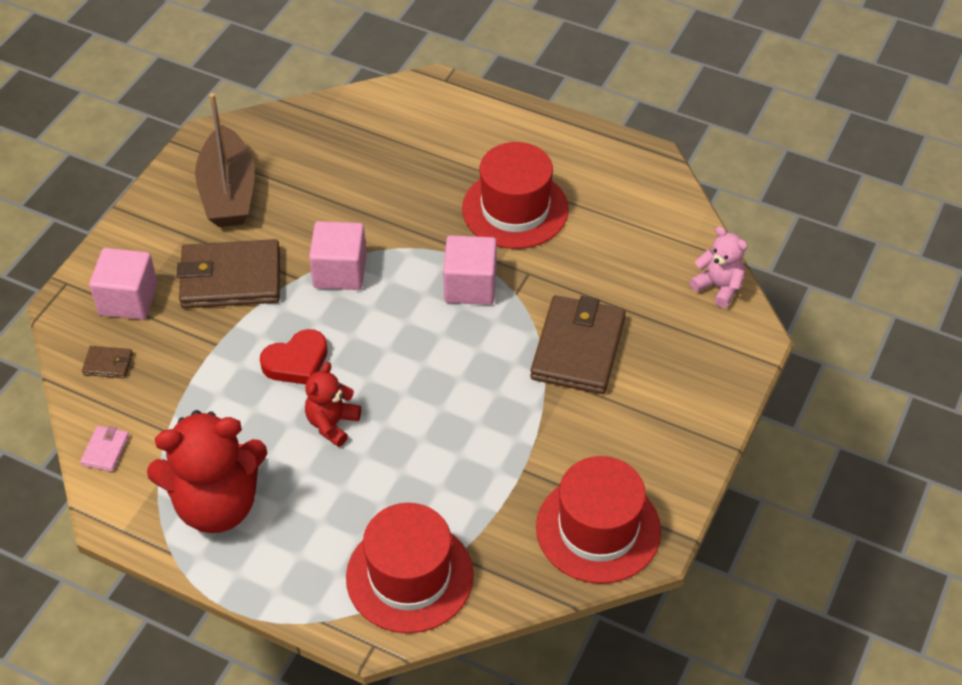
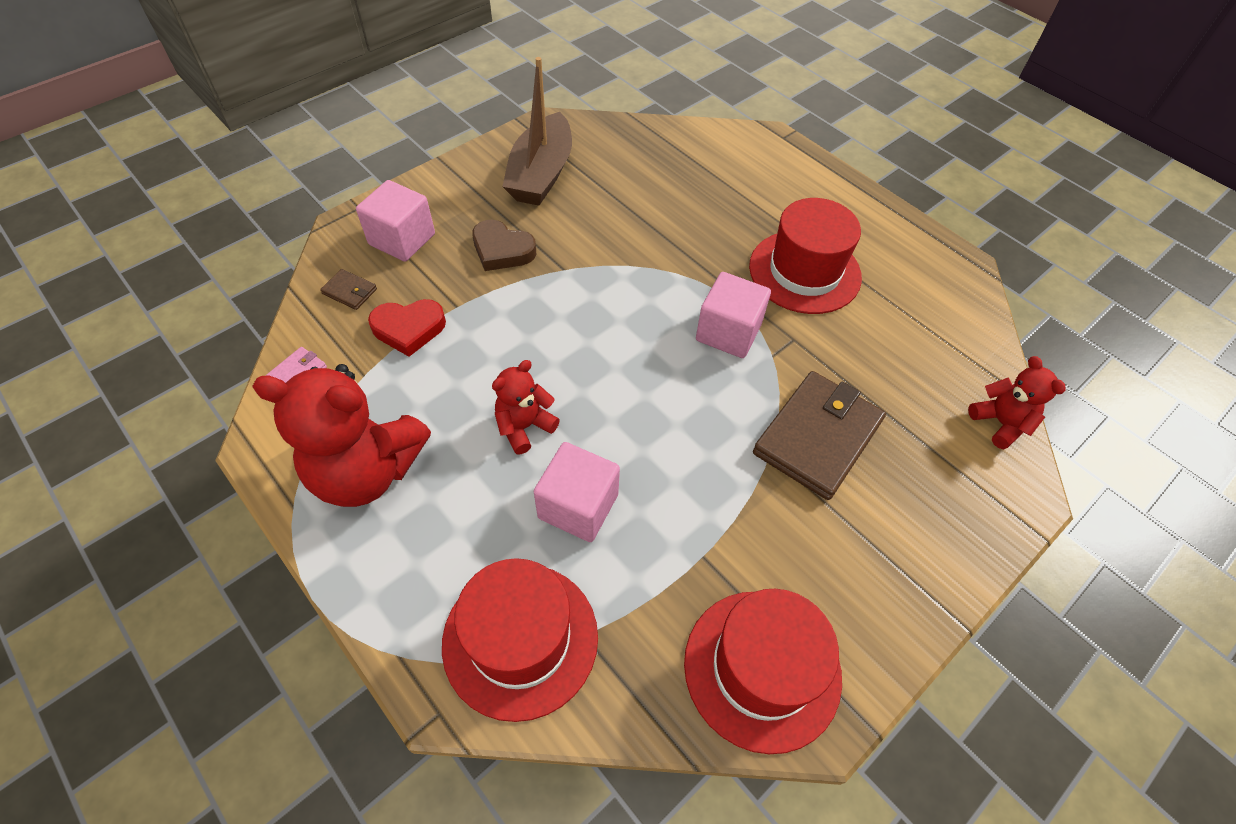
camera: 20 degrees right, 5 degrees up
(230, 279) = (502, 250): brown wallet -> brown heart
(296, 362) = (522, 350): red heart -> red heart (409, 329)
(340, 271) = (606, 276): pink cube -> pink cube (578, 506)
(718, 287) = (1000, 423): pink teddy bear -> red teddy bear

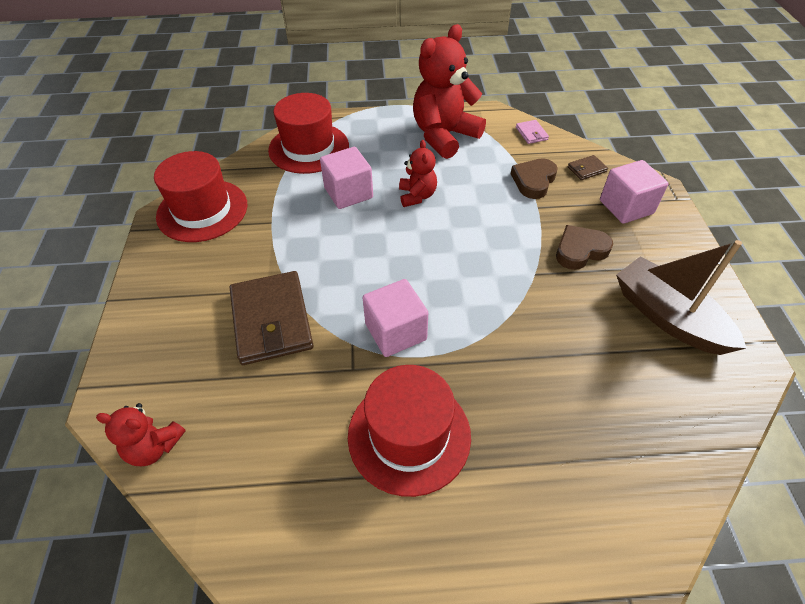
camera: 130 degrees right, 5 degrees down
(409, 329) = (533, 181): red heart -> brown heart

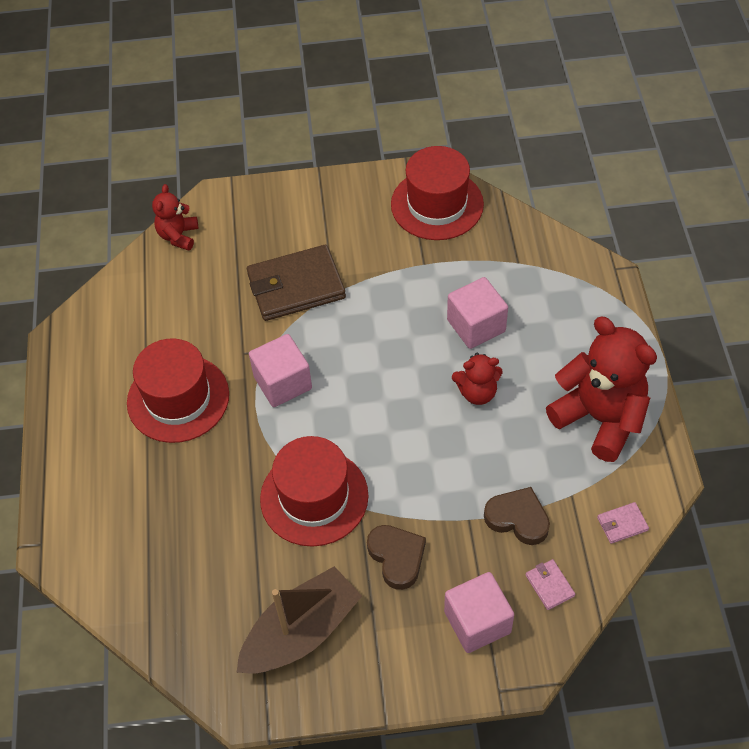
camera: 90 degrees right, 5 degrees up
(309, 148) = (553, 278): red hat -> red hat (314, 497)
(586, 169) = (549, 585): brown wallet -> pink wallet

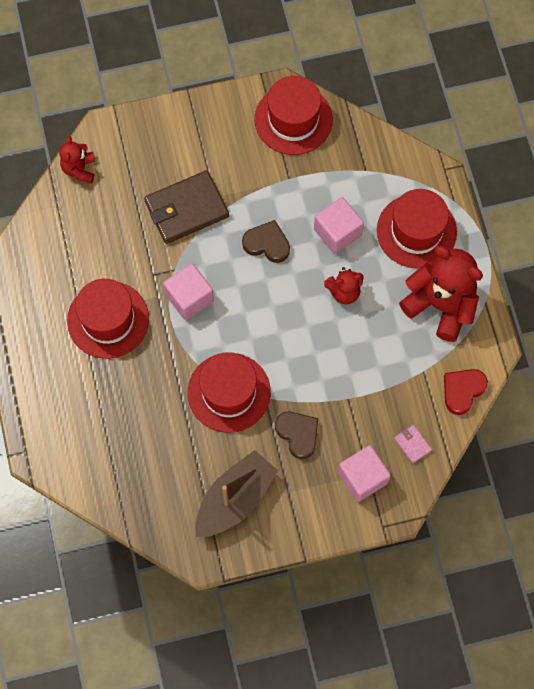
camera: 10 degrees left, 15 degrees up
(518, 518) = (385, 394): brown heart -> brown heart (267, 244)
(575, 332) = (416, 231): none -> red hat
(622, 524) = (462, 391): pink wallet -> red heart

